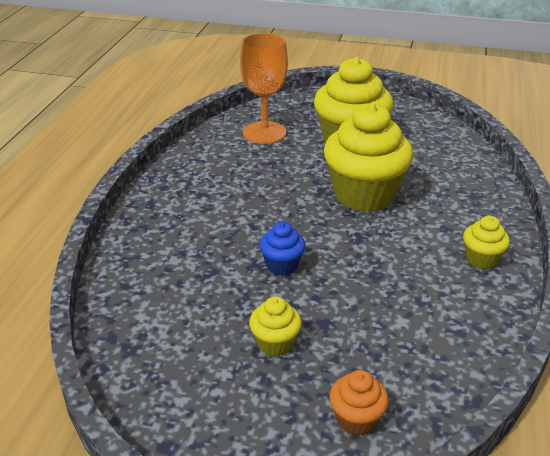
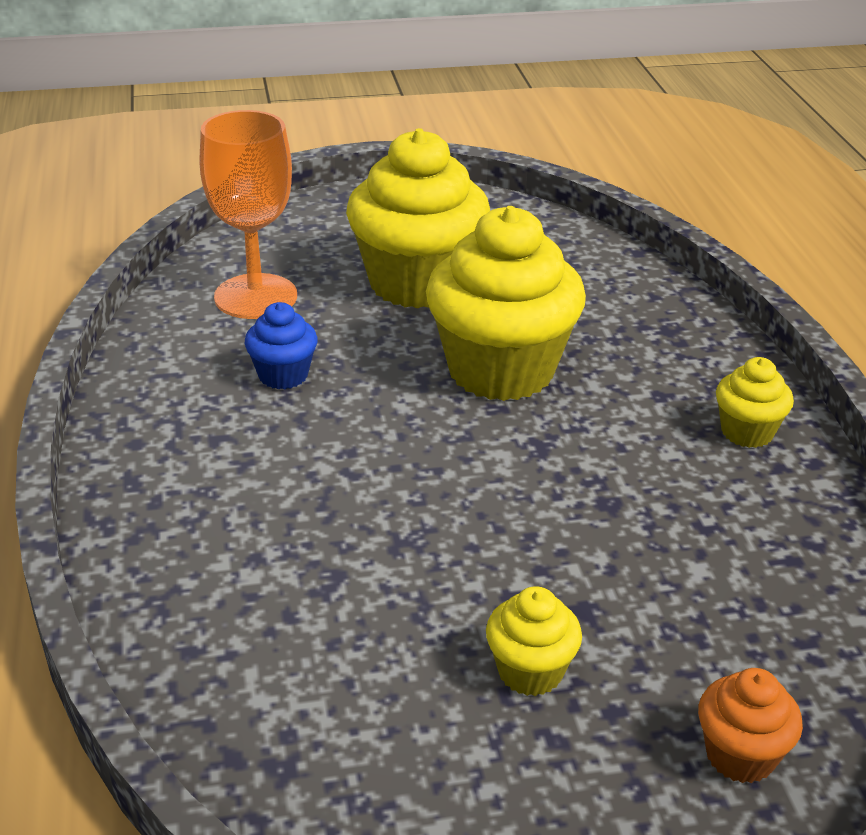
camera: 25 degrees left, 0 degrees up
(282, 265) = (449, 530): blue cupcake -> blue cupcake (283, 375)

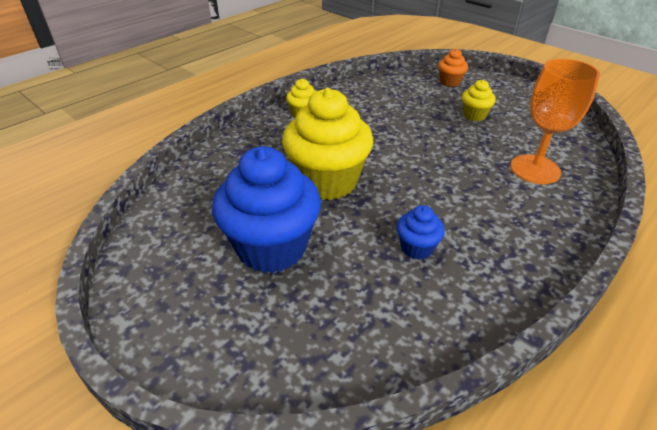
camera: 125 degrees left, 5 degrees up
(256, 297) = (359, 313): orange goblet -> orange goblet (535, 169)
(417, 283) = (272, 247): yellow cupcake -> blue cupcake

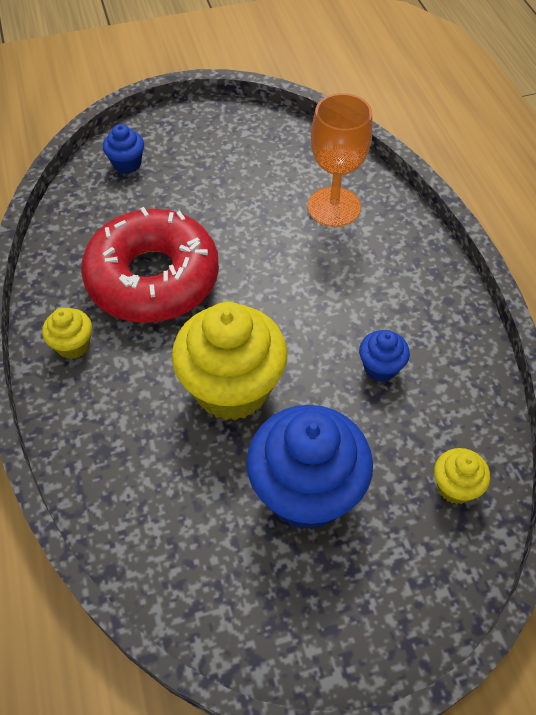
camera: 60 degrees left, 15 degrees up
(379, 121) = (153, 278): none -> red donut
(450, 82) = (127, 164): orange cupcake -> blue cupcake
(474, 115) = (212, 189): yellow cupcake -> yellow cupcake (455, 487)

